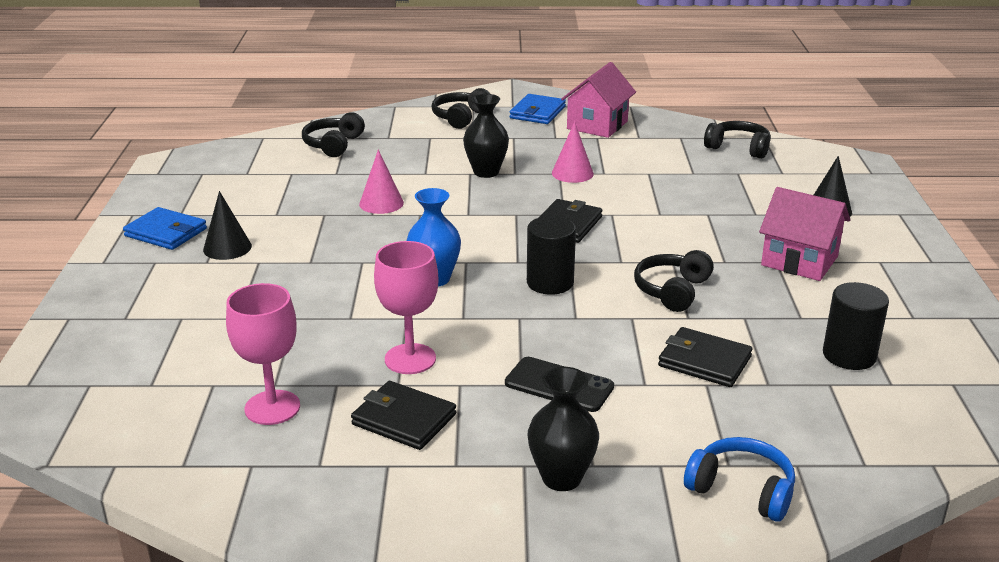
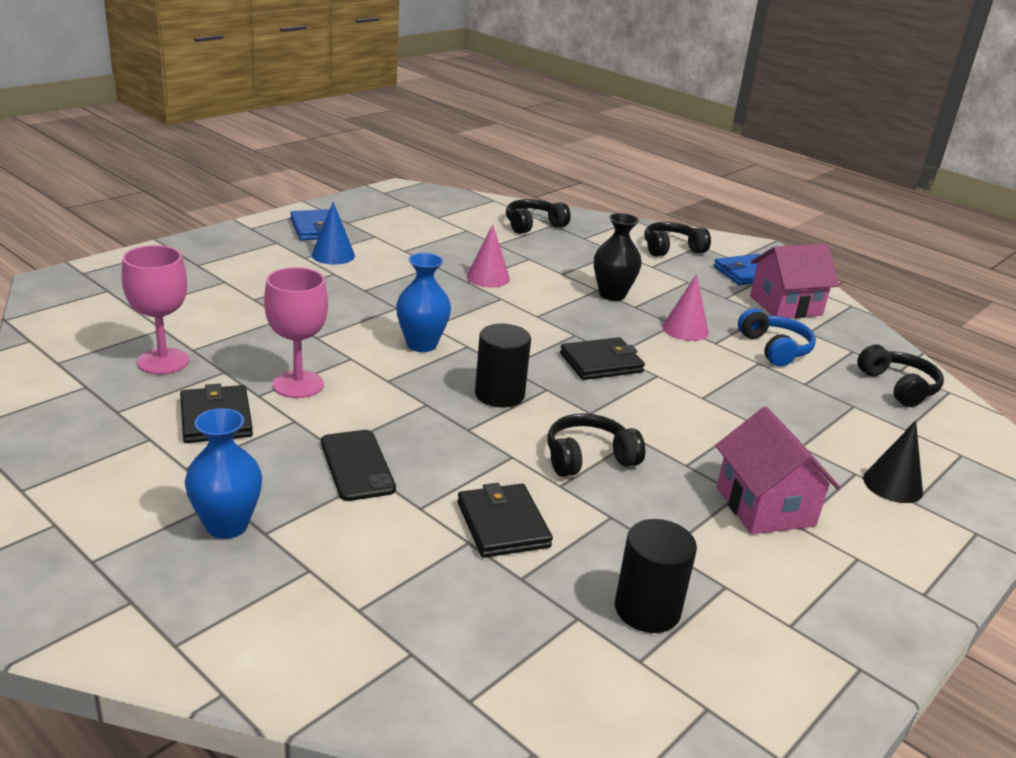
camera: 40 degrees right, 0 degrees up
(227, 248) = (333, 255): black cone -> blue cone
(561, 478) = (227, 525): black vase -> blue vase
(742, 490) = (328, 634): blue headphones -> blue headphones (775, 349)

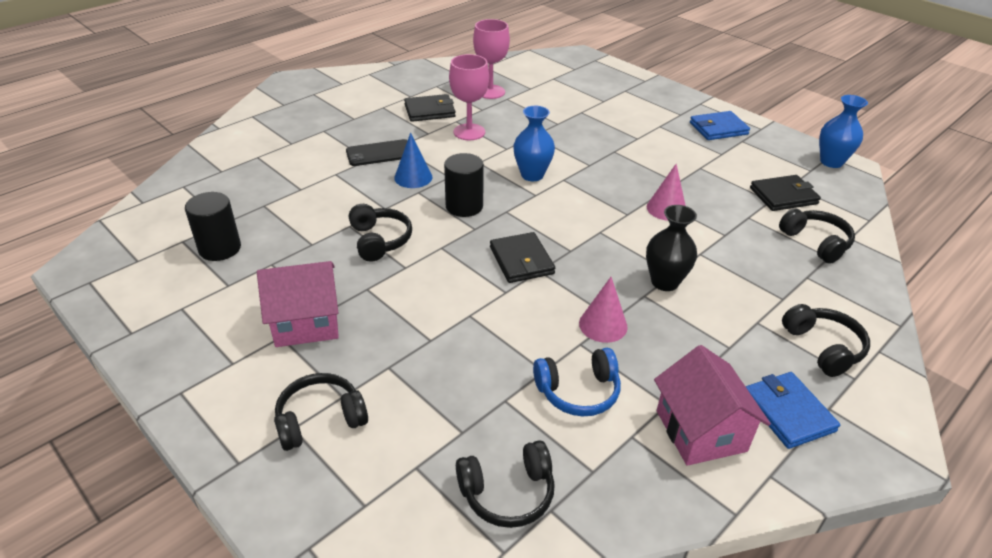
camera: 95 degrees right, 10 degrees up
(227, 525) = (331, 121): blue vase -> blue vase (831, 162)
(333, 255) = (670, 137): blue cone -> blue cone (413, 177)
(503, 524) = (313, 201): black wallet -> black wallet (783, 196)
(892, 485) = (320, 419): black cone -> black headphones

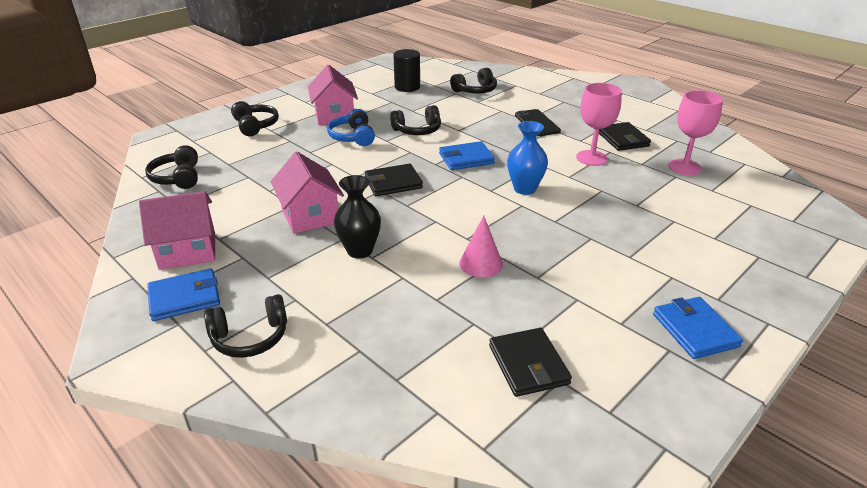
camera: 90 degrees right, 5 degrees down
(413, 177) = (504, 137): blue cone -> none
(464, 206) = (466, 159): black cylinder -> blue wallet
(578, 392) = (245, 202): blue headphones -> blue headphones (352, 137)
(603, 325) = (310, 216): pink cone -> pink house
(816, 242) = (425, 373): black headphones -> black headphones (475, 90)
(831, 162) = (647, 446): blue vase -> none

